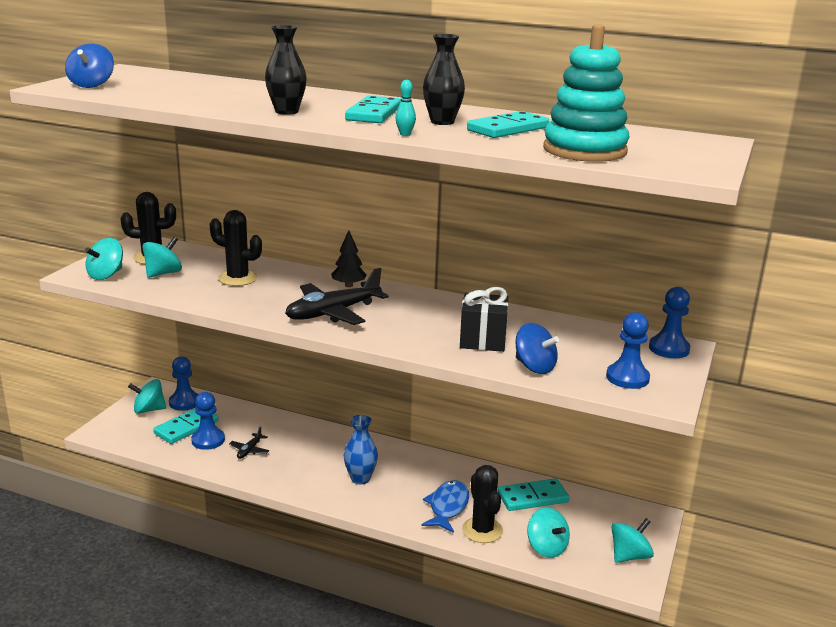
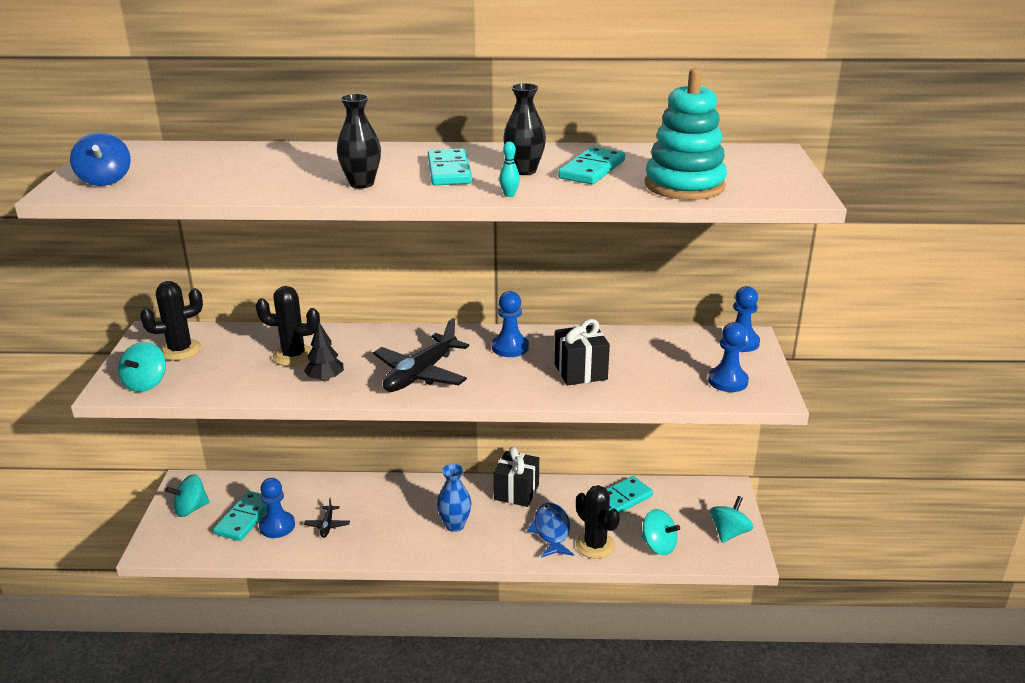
camera: 20 degrees left, 5 degrees up
(163, 273) = (208, 367): turquoise spinning top -> none
(184, 402) = (224, 490): blue pawn -> blue pawn (510, 347)
(348, 285) = (412, 339): black tree -> black tree (325, 379)
(435, 465) = (516, 492): none -> black gift
(534, 367) = (645, 389): blue spinning top -> none

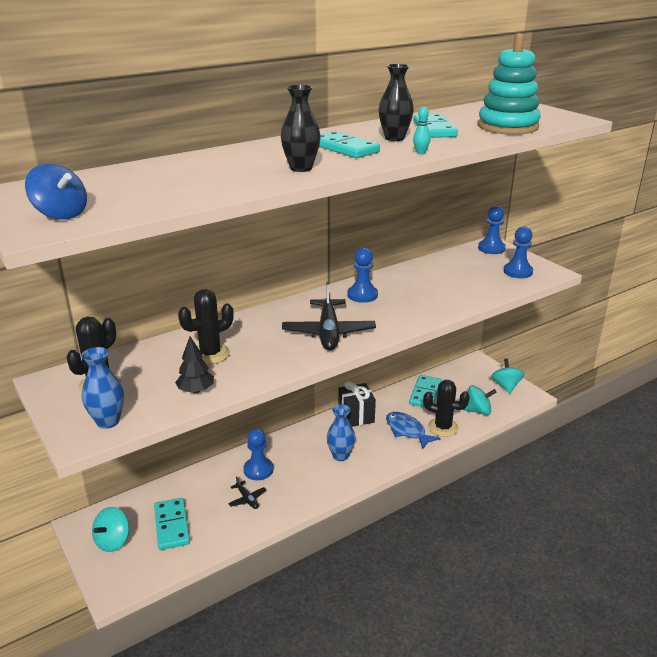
camera: 35 degrees left, 0 degrees up
(146, 383) = (108, 421): turquoise spinning top -> blue vase
(277, 526) = (207, 518): blue pawn -> blue pawn (258, 470)
(325, 379) = (262, 361): black tree -> black tree (196, 390)
(580, 372) = (429, 295): black gift -> none

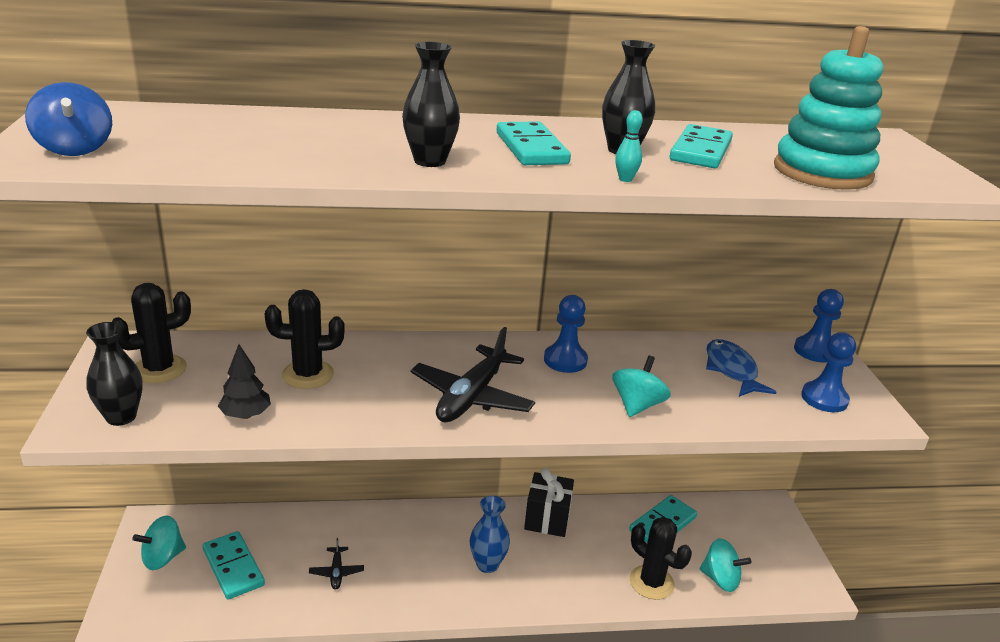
camera: 25 degrees right, 0 degrees up
(108, 421) = (121, 417): blue vase -> black vase
(172, 525) = (233, 567): turquoise domino -> turquoise domino turned 45 degrees counterclockwise
(258, 470) = (377, 540): blue pawn -> none
(407, 431) = (599, 567): blue fish -> blue fish (731, 370)
(506, 386) = (789, 559): turquoise spinning top -> turquoise spinning top (637, 405)

